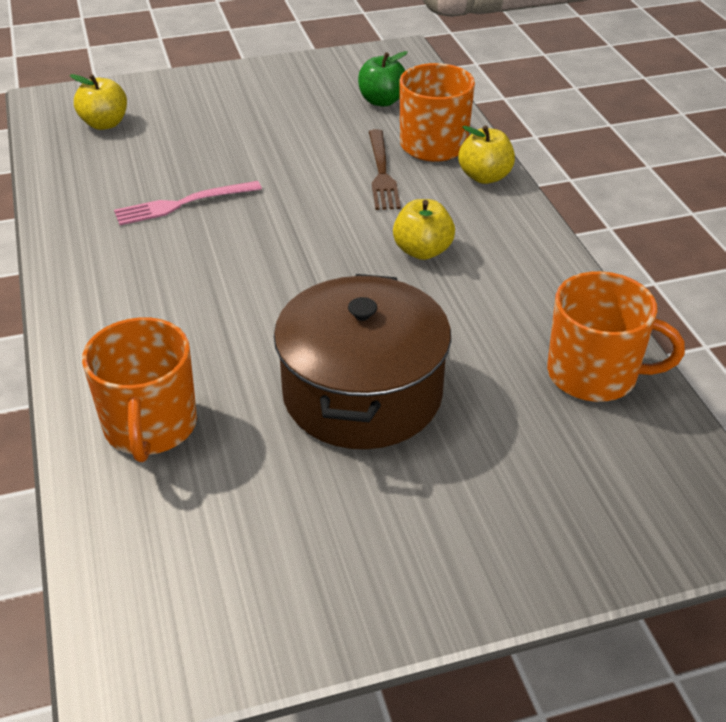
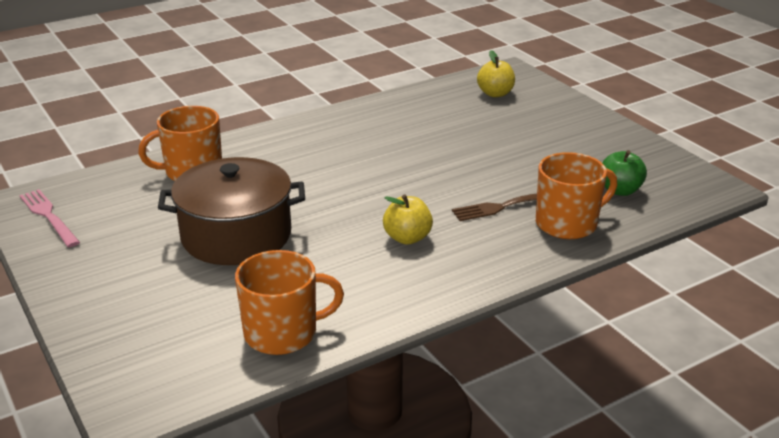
camera: 75 degrees right, 10 degrees down
(183, 204) = (415, 138): pink fork -> pink fork (49, 216)
(485, 177) = (533, 255): yellow apple -> none
(594, 374) = (282, 333): orange mug -> orange mug turned 105 degrees counterclockwise

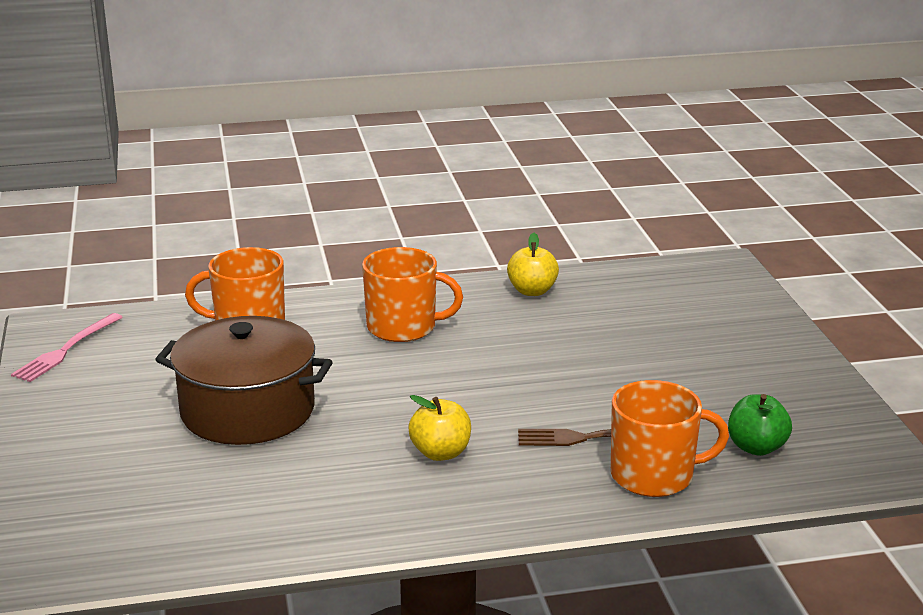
camera: 20 degrees right, 5 degrees down
(49, 216) = (66, 350): pink fork -> pink fork turned 135 degrees counterclockwise
(282, 333) = (224, 531): orange mug -> orange mug (403, 327)
(495, 93) = (682, 293): yellow apple -> yellow apple (532, 291)

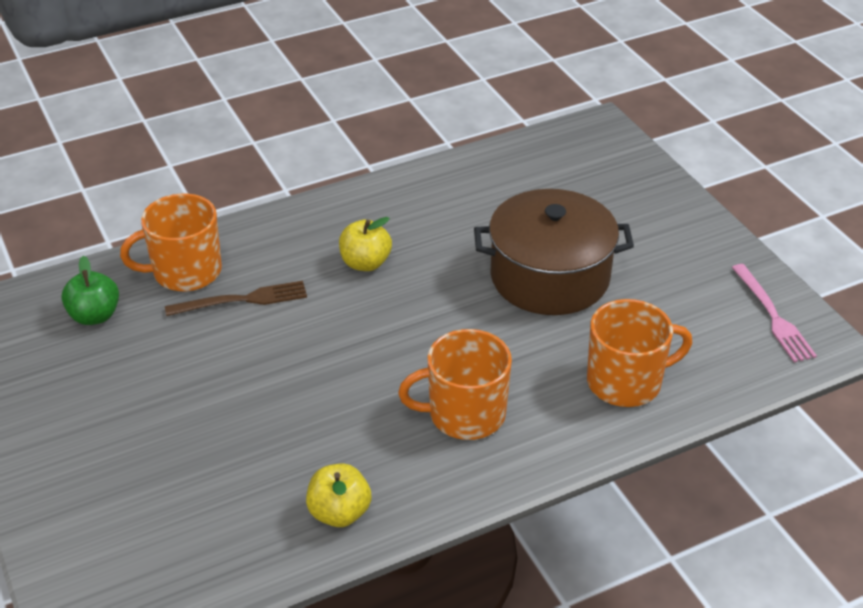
camera: 165 degrees right, 15 degrees up
(66, 350) = (773, 316): pink fork -> pink fork turned 150 degrees clockwise

